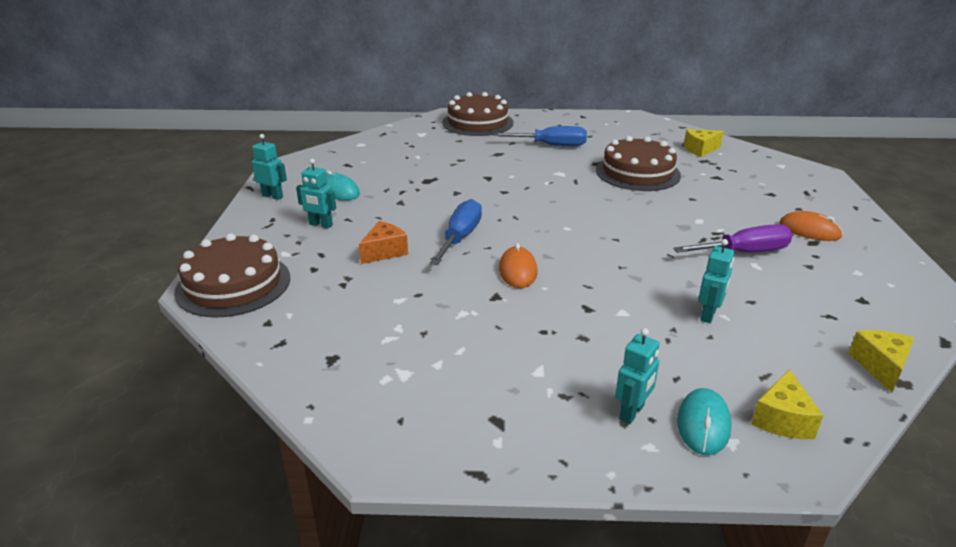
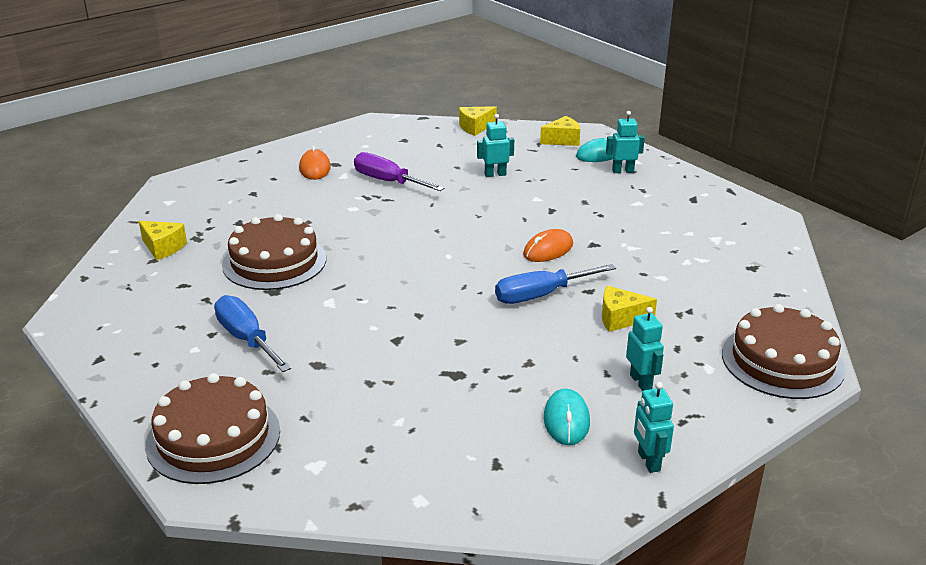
camera: 130 degrees left, 0 degrees up
(384, 252) = (620, 319): orange cheese -> yellow cheese

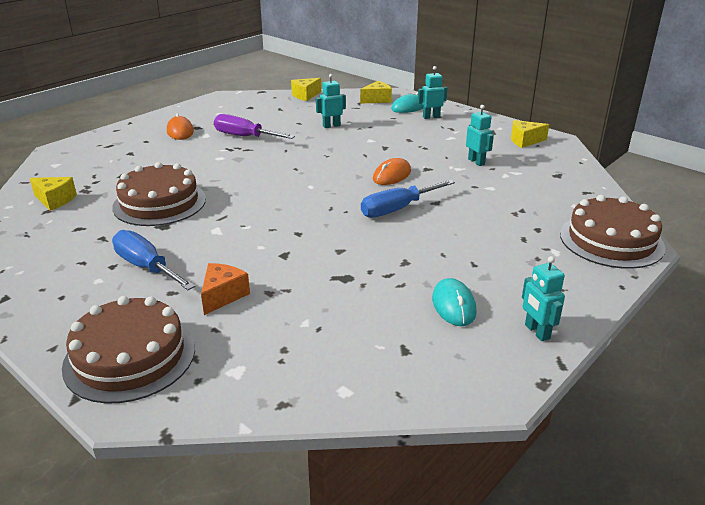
camera: 10 degrees left, 0 degrees up
(320, 381) = (223, 295): none -> orange cheese
(620, 319) = (469, 221): yellow cheese -> yellow cheese (525, 141)
(641, 382) = (505, 268): turquoise robot -> turquoise robot (476, 162)

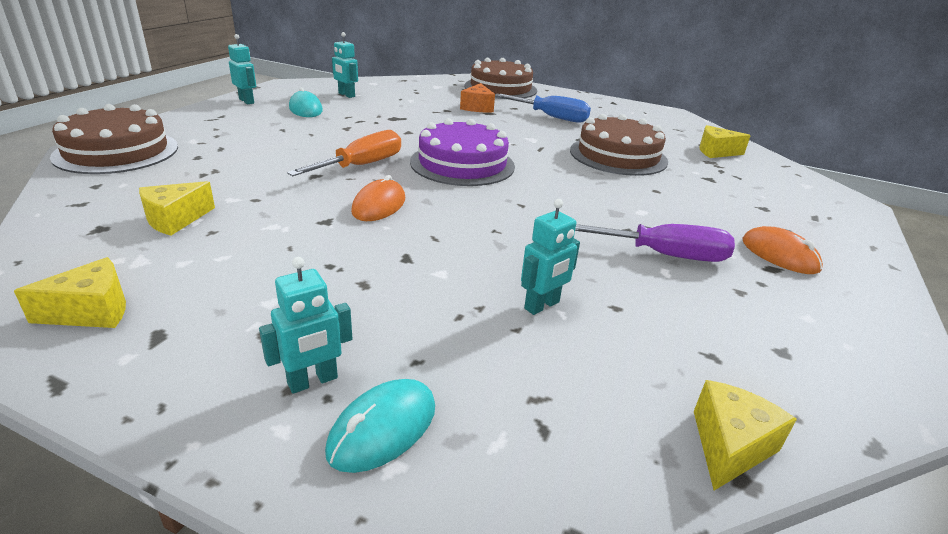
camera: 160 degrees right, 0 degrees up
(311, 204) = (462, 164): none -> purple cake
(377, 100) = (499, 464): yellow cheese -> yellow cheese (175, 220)
(397, 209) = (362, 165): blue screwdriver -> orange screwdriver
(476, 162) = (235, 242): turquoise robot -> turquoise robot (346, 95)

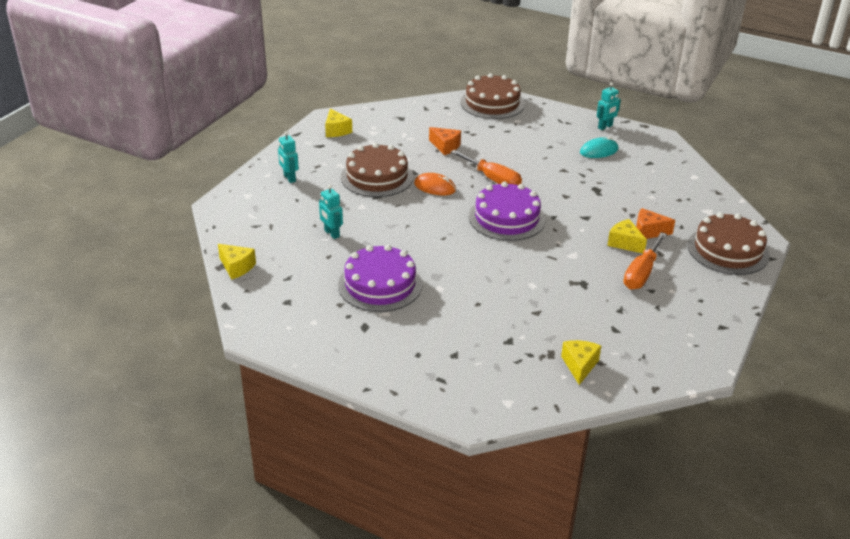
camera: 95 degrees right, 5 degrees up
(175, 220) = (411, 133): yellow cheese -> yellow cheese (624, 243)
(246, 192) = (445, 146): none -> orange cheese
(346, 95) = (647, 165): turquoise robot -> none
(383, 428) = (263, 193): turquoise mouse -> none
(551, 117) = (641, 273): blue screwdriver -> orange screwdriver
(618, 156) = (548, 298): brown cake -> brown cake (377, 177)
(664, 255) = (380, 284): purple screwdriver -> purple cake
(779, 255) = (381, 336): orange mouse -> none

